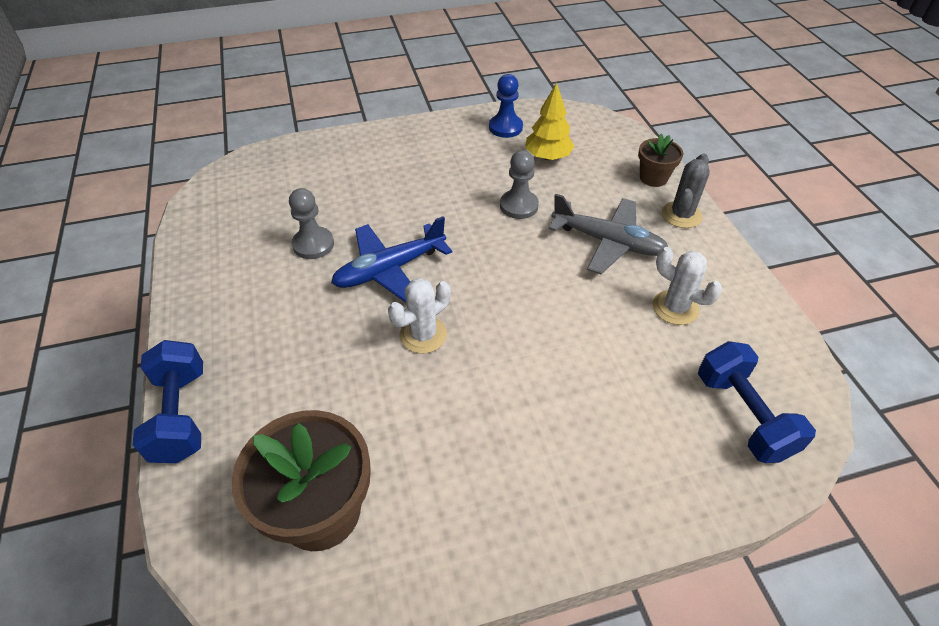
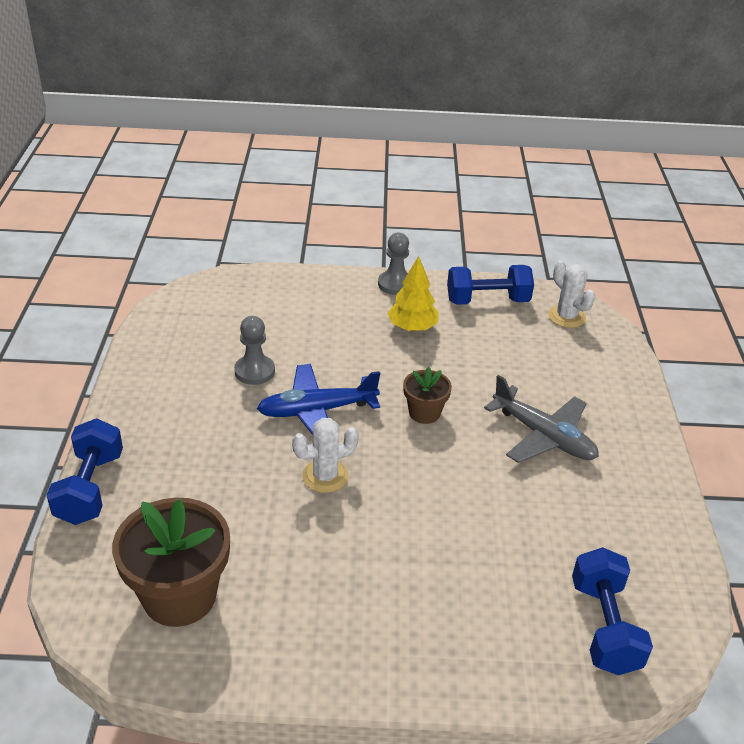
camera: 15 degrees right, 10 degrees down
(505, 127) = (487, 301): blue pawn -> blue dumbbell
(519, 206) = (467, 380): grey pawn -> grey pawn (395, 284)
(547, 157) = (518, 339): yellow tree -> yellow tree (412, 327)
(653, 178) = (622, 385): brown flower pot -> brown flower pot (424, 413)
(675, 308) = (583, 514): white cactus -> white cactus (566, 317)
(681, 215) = (634, 428): grey cactus -> none

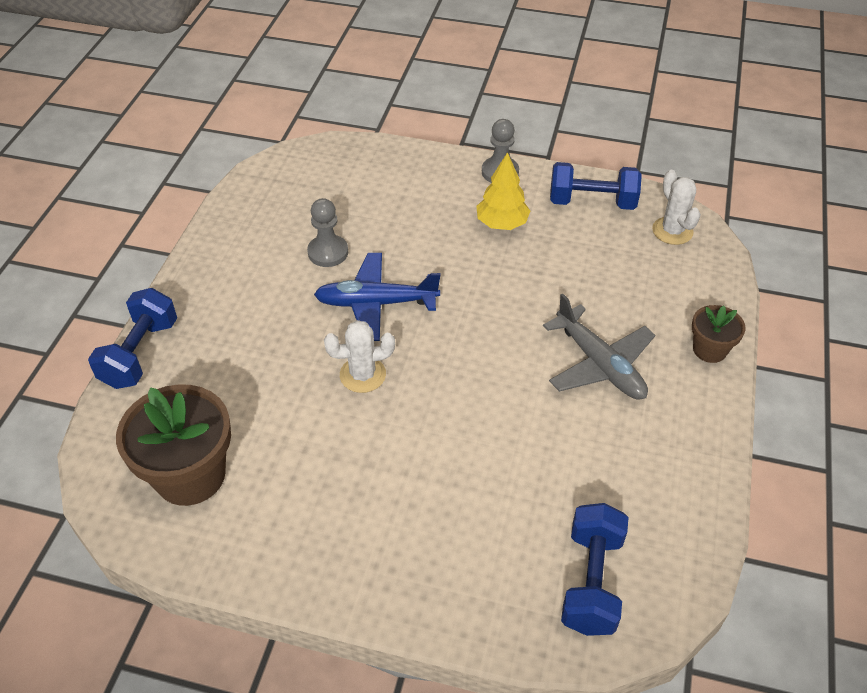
camera: 15 degrees right, 10 degrees up
(424, 413) = (483, 321): brown flower pot -> brown flower pot (709, 349)

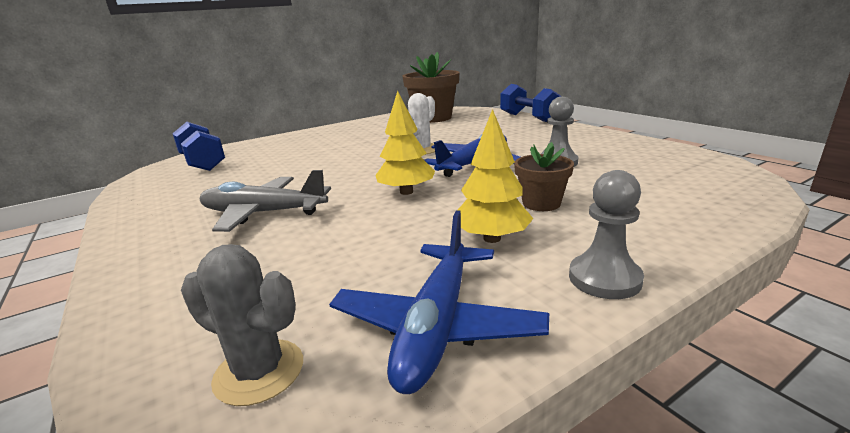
camera: 135 degrees right, 25 degrees down
(478, 307) = (406, 192): none -> yellow tree
(592, 202) = (436, 326): blue dumbbell -> blue plane
(672, 231) = (259, 371): white cactus -> grey cactus
(709, 349) = (140, 270): brown flower pot -> brown flower pot (541, 203)

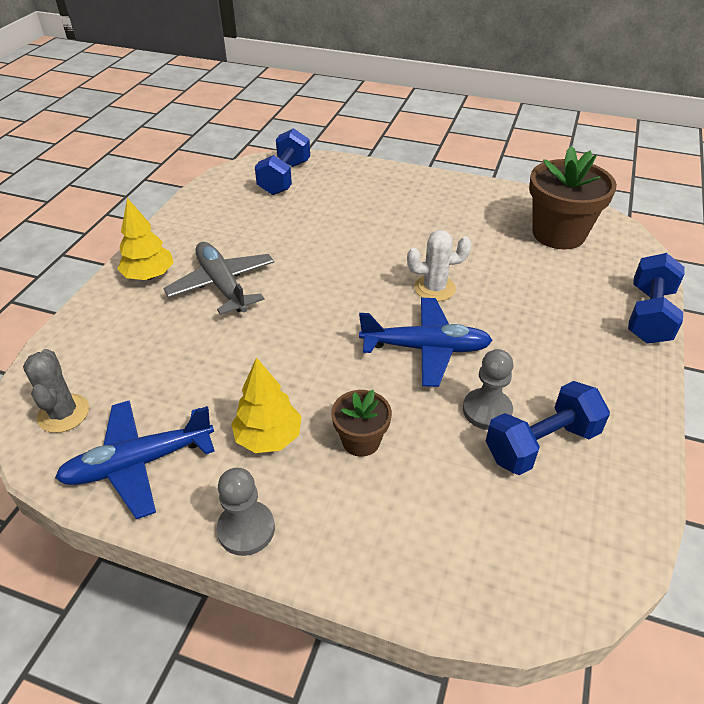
camera: 50 degrees right, 20 degrees up
(406, 192) = (319, 339): yellow tree -> yellow tree (149, 276)
(603, 157) = (541, 444): none -> blue dumbbell

